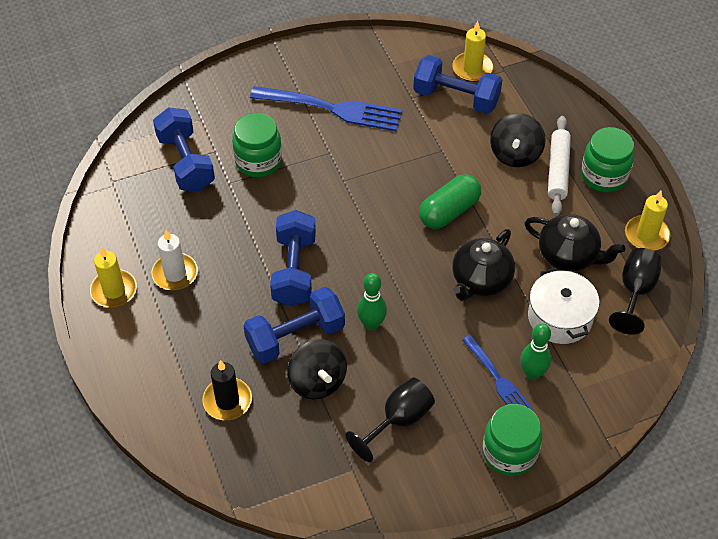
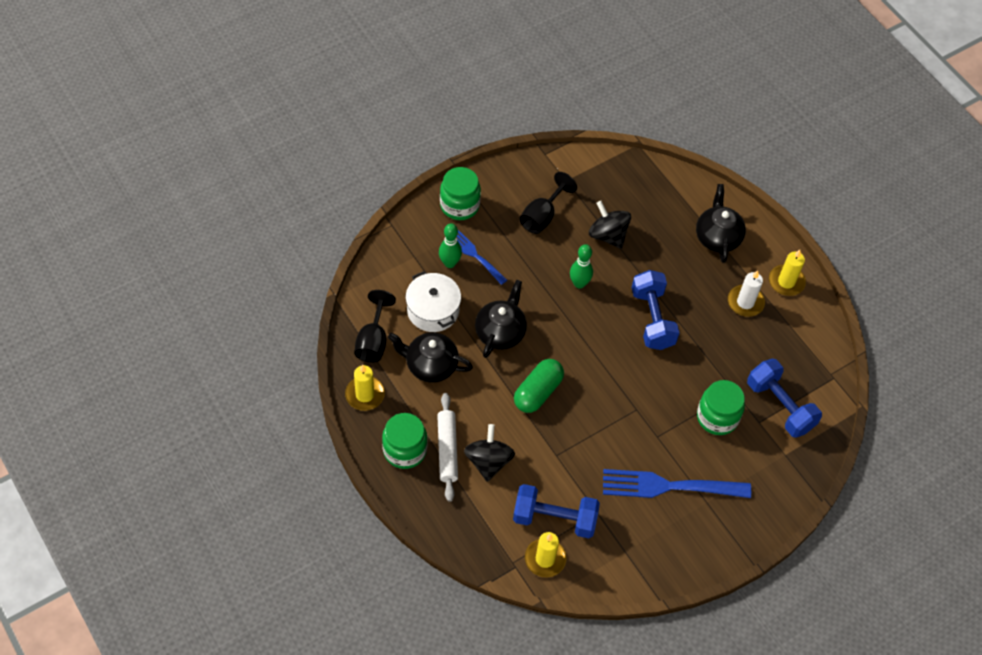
camera: 165 degrees right, 5 degrees up
(175, 358) = (717, 237): none -> black teapot
(227, 401) = (668, 213): black candle -> none
(295, 337) = (634, 265): blue dumbbell -> none

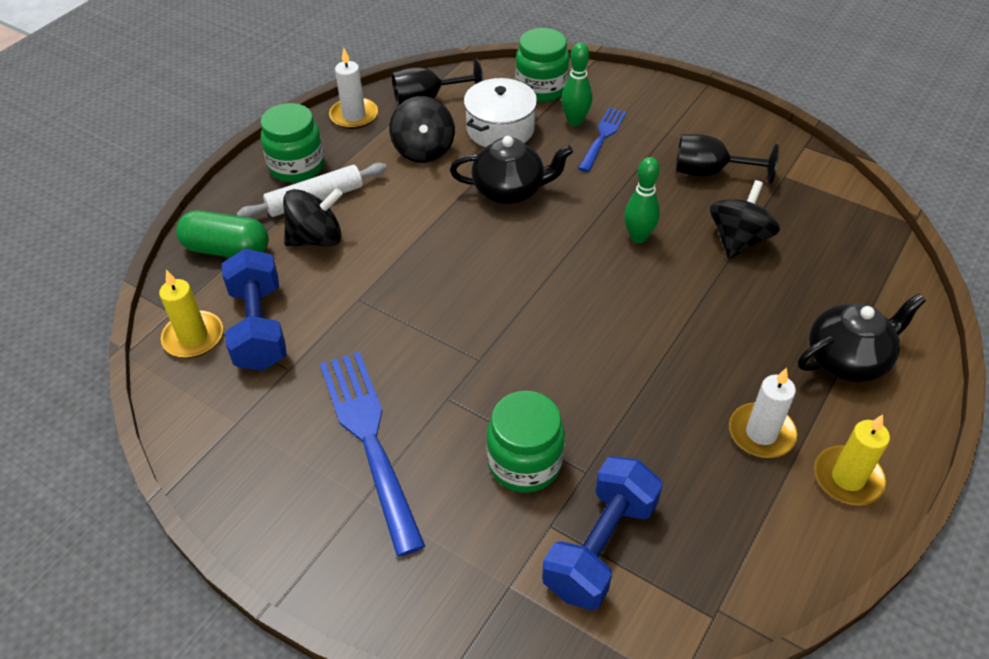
camera: 70 degrees right, 10 degrees down
(365, 394) = (354, 116): yellow candle -> white candle
(430, 365) = (423, 150): black teapot -> black spinning top
(459, 205) = (661, 103): green jar -> green jar (541, 88)
(538, 392) = (444, 251): green capsule -> green capsule (227, 250)
(652, 319) = (642, 329): blue dumbbell -> none

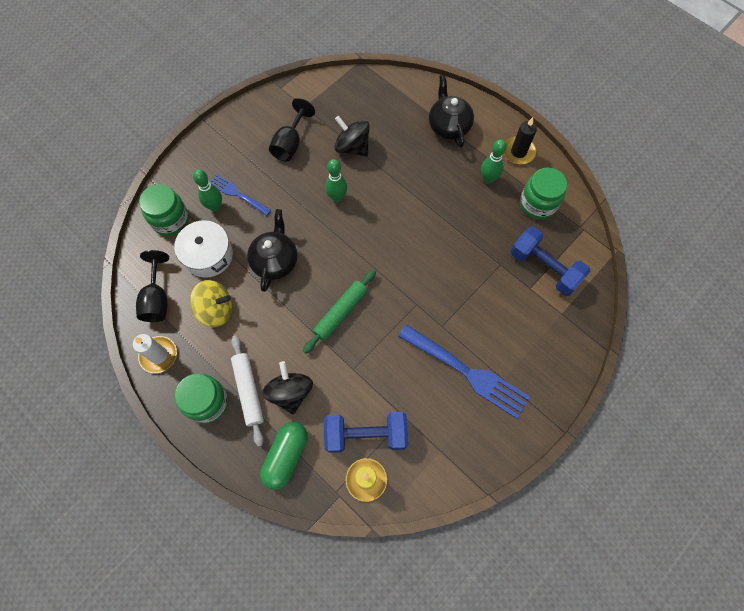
camera: 80 degrees left, 20 degrees up
(370, 440) = (466, 372): blue fork -> blue fork turned 135 degrees counterclockwise
(423, 150) = (216, 310): black spinning top -> yellow spinning top
(444, 271) = (340, 313): none -> green rolling pin
(524, 463) = (491, 293): green jar -> green jar (537, 204)
(761, 433) = (488, 179): white candle -> green bowling pin
(847, 478) = (518, 152): yellow candle -> black candle

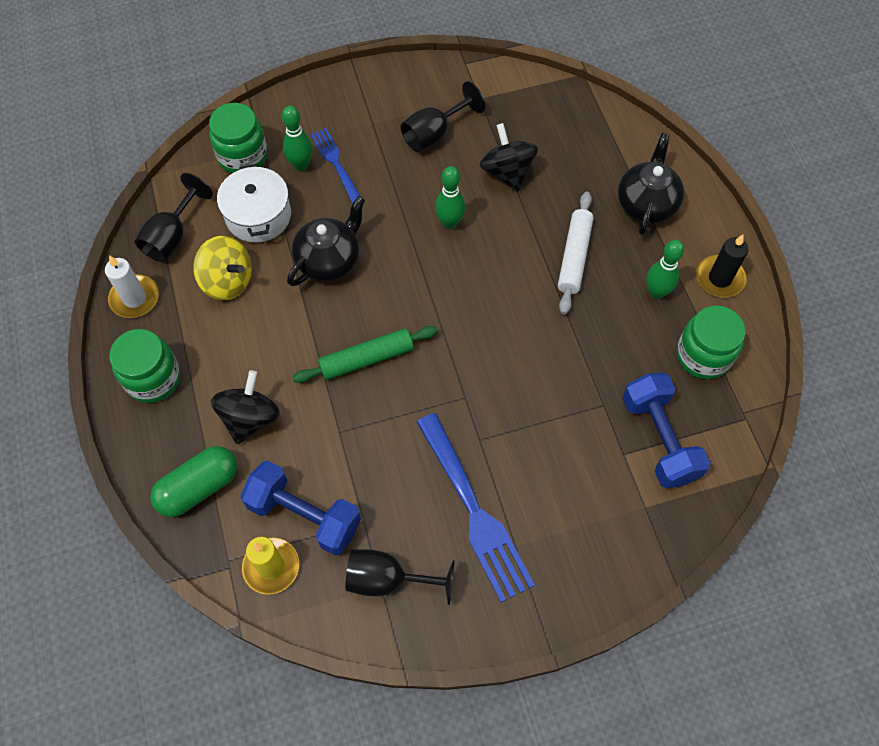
camera: 30 degrees right, 5 degrees down
(248, 391) = (205, 390): white rolling pin -> white rolling pin (574, 257)
(442, 444) = (387, 579): none -> black goblet

